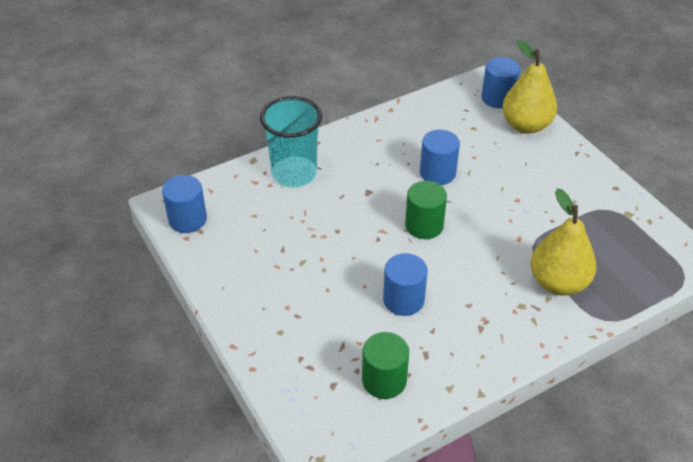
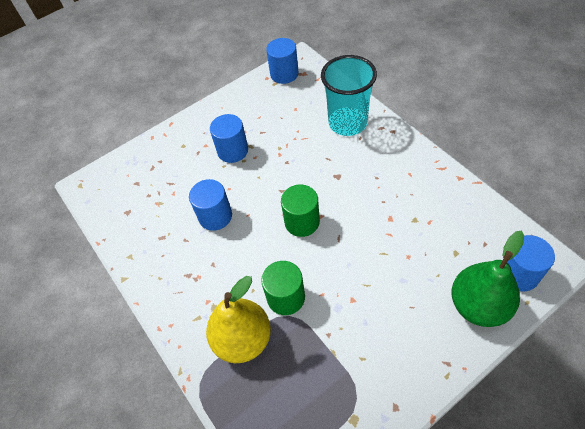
camera: 90 degrees right, 10 degrees up
(384, 380) = (138, 212): green cylinder -> green cylinder (286, 297)
(437, 173) = (375, 226): blue cylinder -> blue cylinder (232, 151)
(526, 125) = (478, 305): yellow pear -> green pear

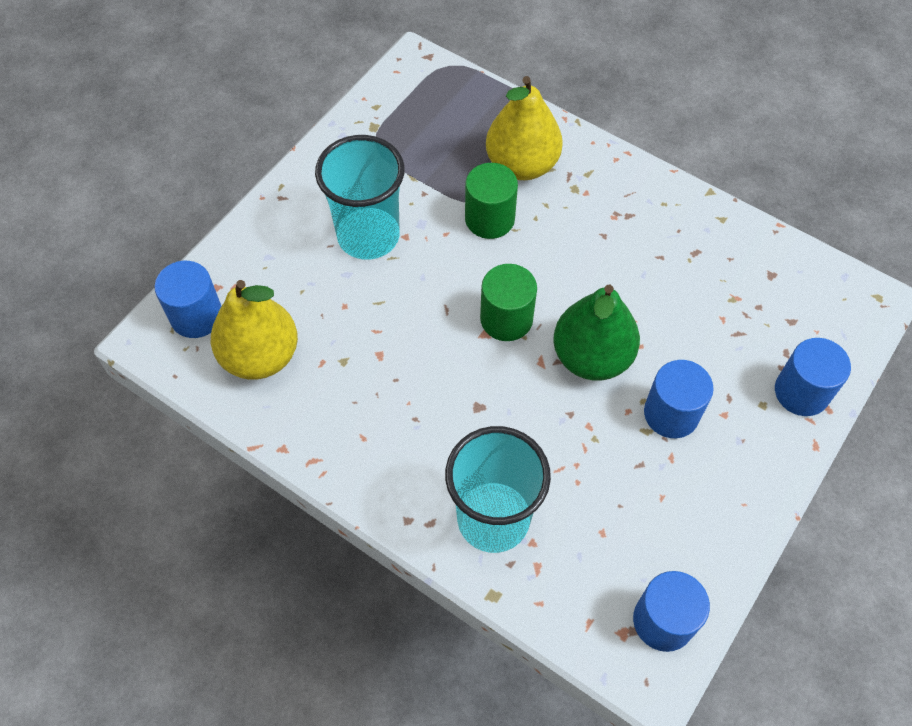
camera: 155 degrees right, 5 degrees up
(215, 216) = (637, 298): blue cylinder -> blue cylinder (801, 392)
(381, 307) = (368, 236): none -> turquoise cup
(471, 234) = (260, 356): none -> yellow pear
(478, 305) = (248, 265): green pear -> green pear (591, 357)

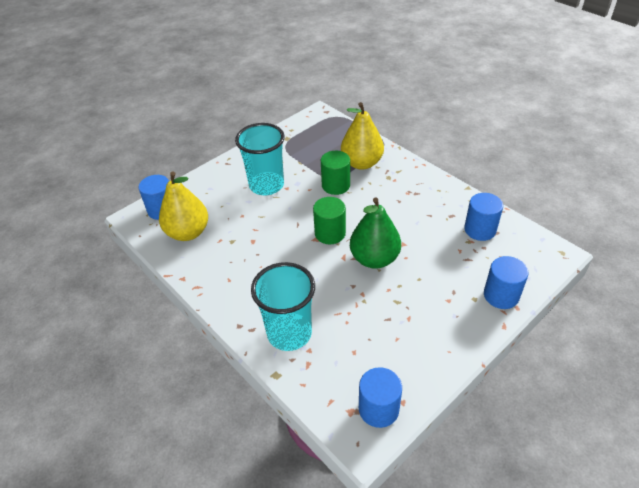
camera: 15 degrees right, 15 degrees down
(671, 413) = (415, 295): blue cylinder -> blue cylinder (480, 230)

